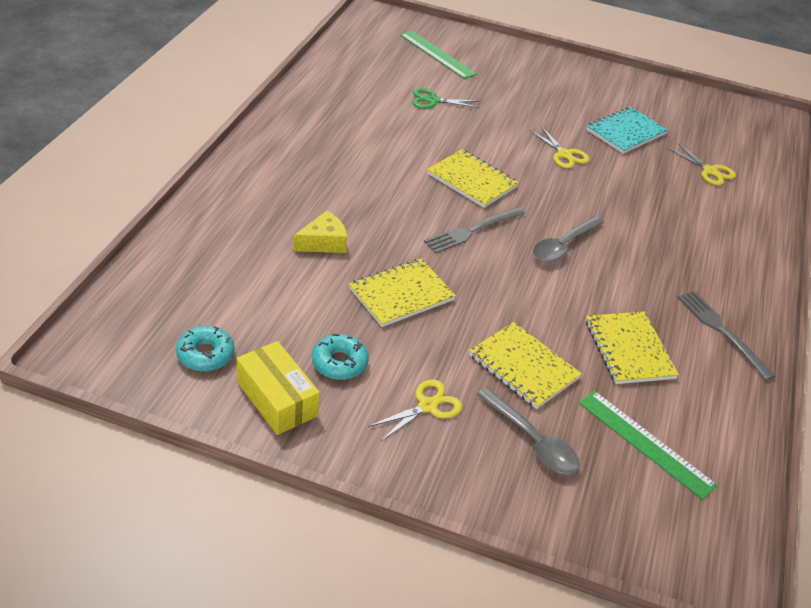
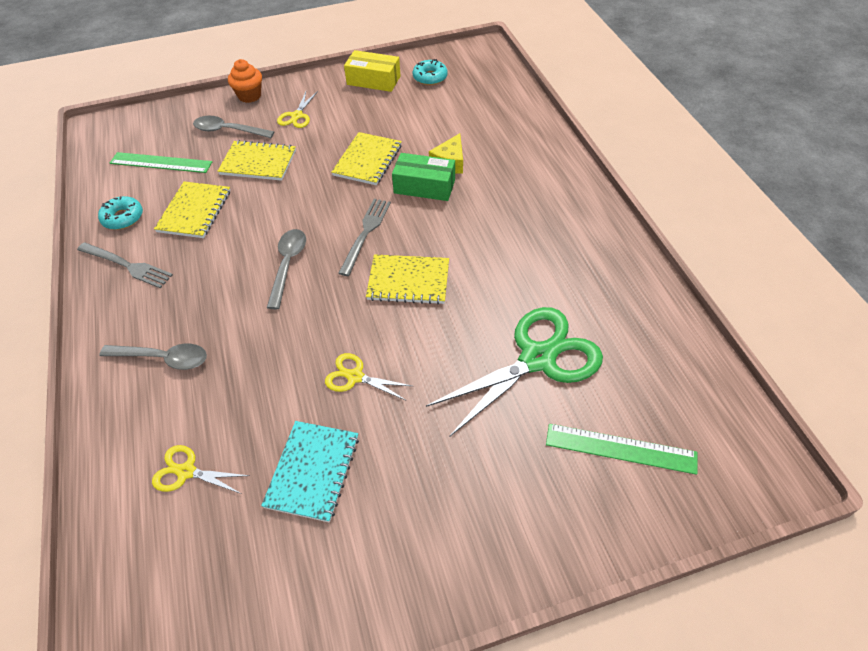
camera: 150 degrees right, 10 degrees up
(339, 363) = (362, 109): turquoise donut -> turquoise donut (123, 218)
(376, 236) = (424, 186): none -> green box
(433, 101) = (537, 358): green scissors -> green scissors, size x2.11
(464, 488) = (249, 96): none -> orange cupcake
(629, 349) = (194, 211): yellow notebook -> yellow notebook turned 60 degrees clockwise
(707, 238) = (163, 358): none -> grey spoon

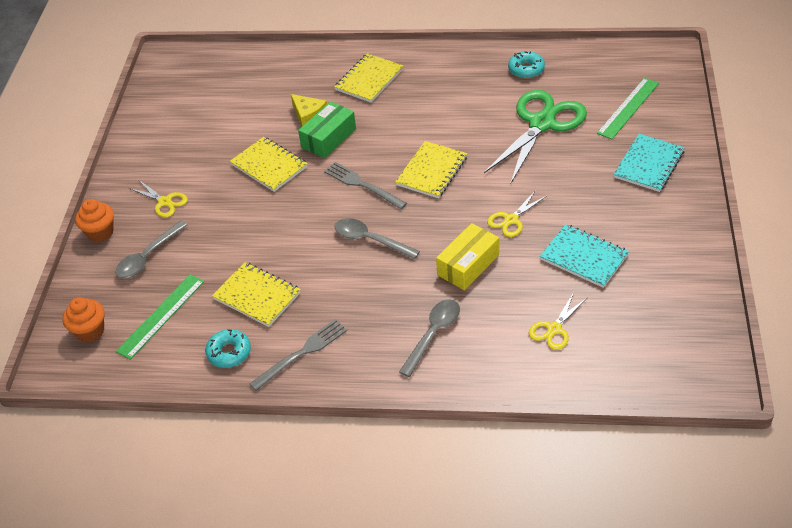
camera: 65 degrees left, 5 degrees down
(138, 131) = (90, 331): none -> orange cupcake
(258, 162) = (217, 240): yellow notebook -> yellow notebook (369, 80)
(373, 80) = (151, 138): yellow box -> yellow box (468, 265)
(430, 77) = (179, 101): turquoise donut -> turquoise donut (526, 69)
(515, 504) = (648, 164): none -> turquoise notebook
(537, 358) = (541, 123): green scissors -> green scissors turned 45 degrees clockwise

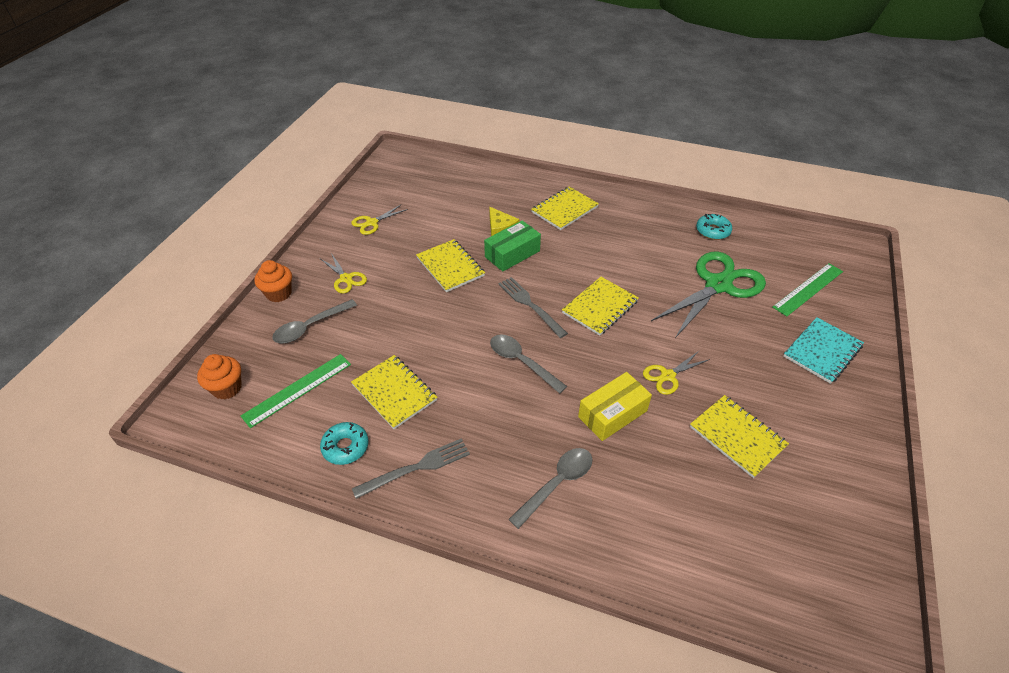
camera: 10 degrees right, 0 degrees up
(554, 329) = (689, 514): yellow scissors -> yellow scissors (372, 223)
(584, 257) = (737, 437): turquoise notebook -> yellow notebook

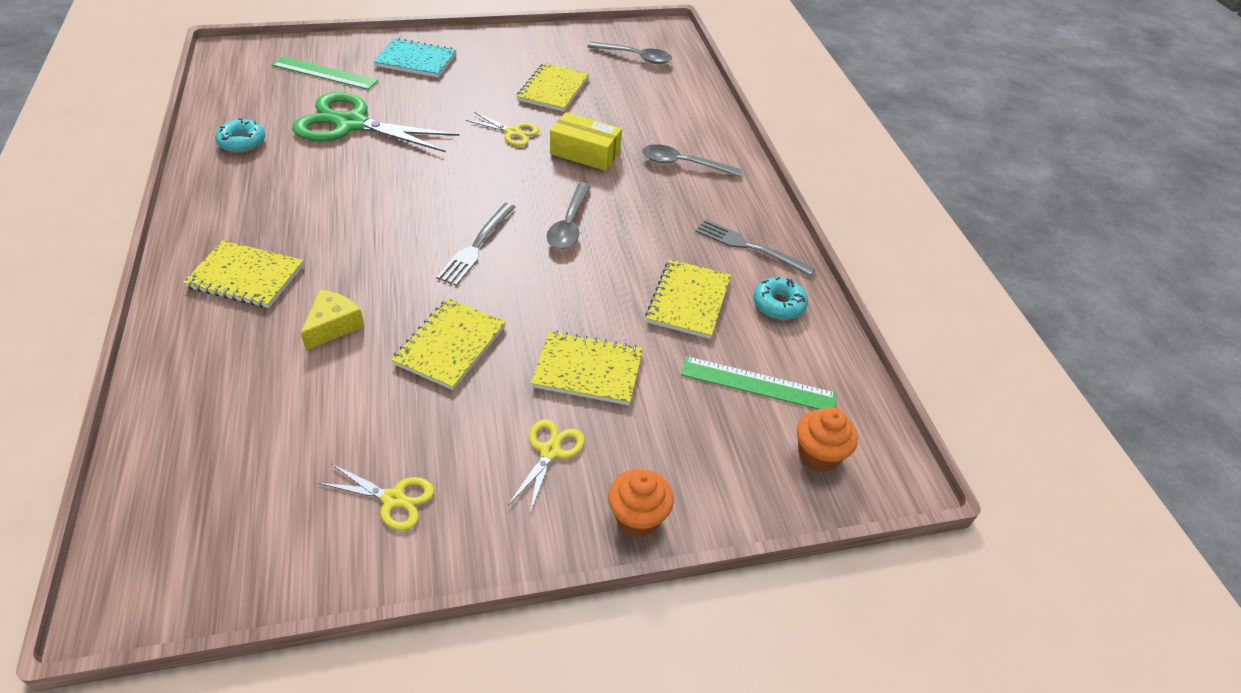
camera: 125 degrees left, 0 degrees up
(310, 327) = (665, 434): grey spoon -> grey spoon (635, 57)
(512, 254) = (384, 294): green box -> none
(600, 307) = (443, 194): yellow notebook -> yellow notebook (588, 370)

